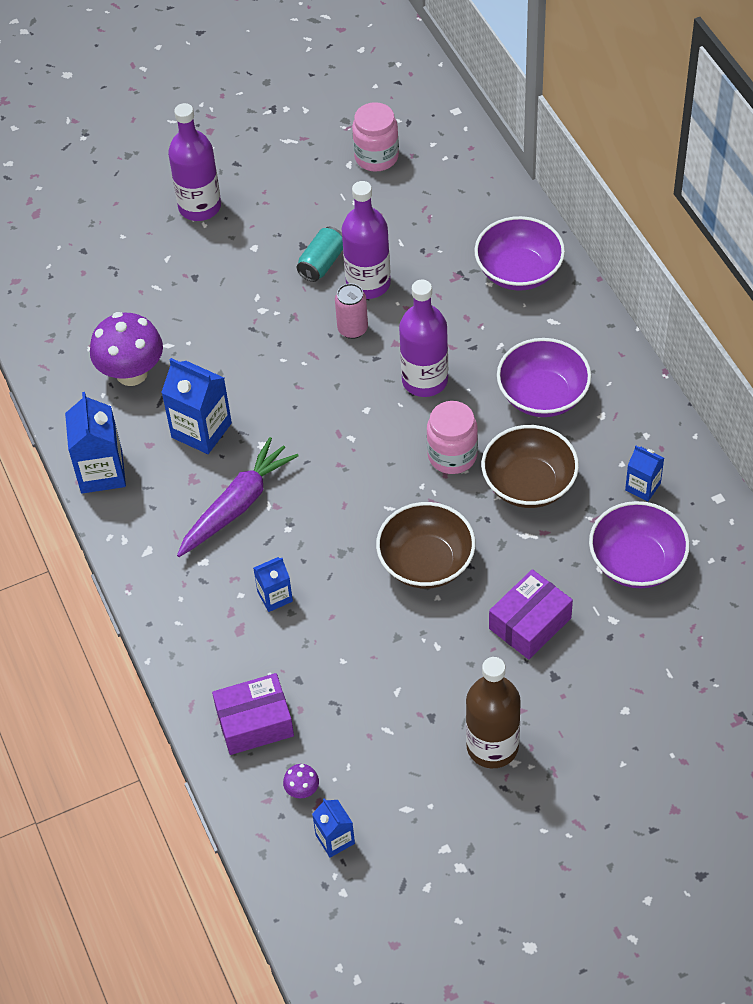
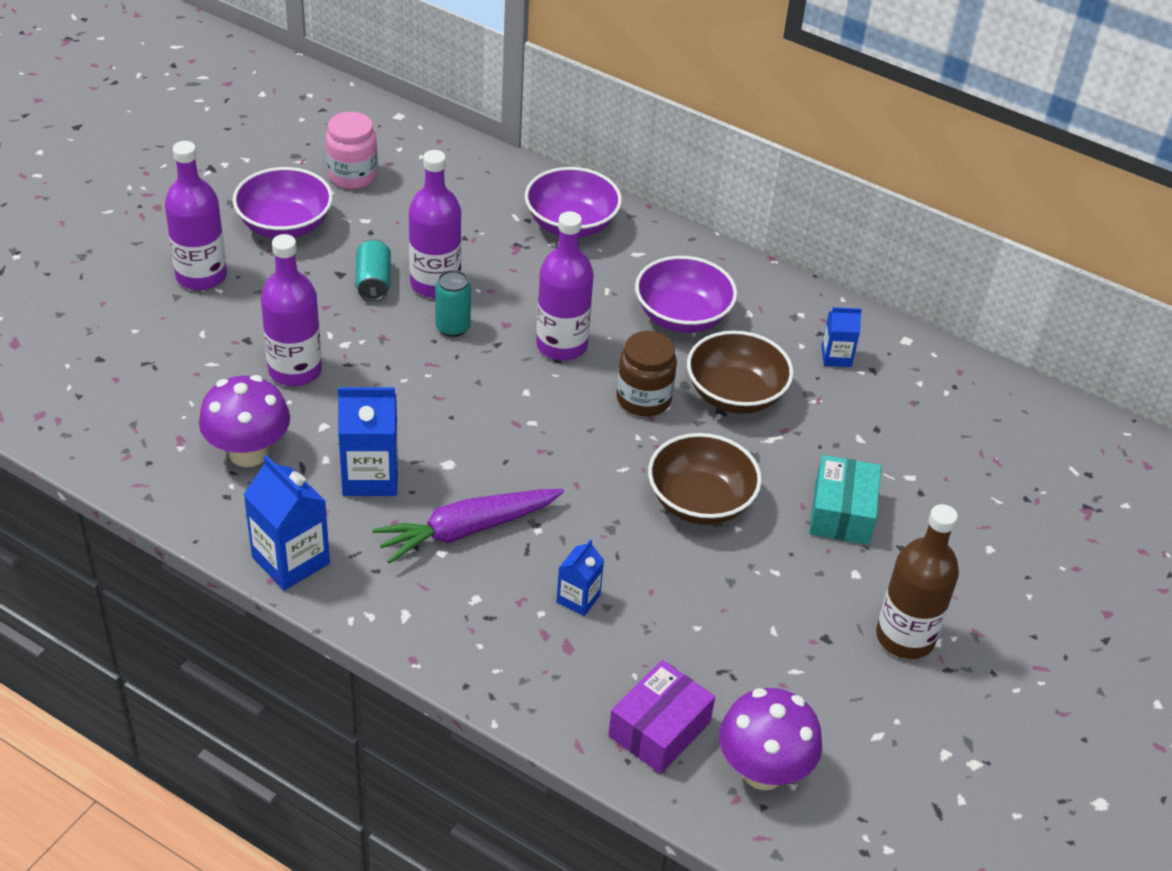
camera: 40 degrees left, 10 degrees down
(210, 318) = (295, 370): none -> purple bottle
(237, 505) = (467, 530): purple carrot -> purple carrot turned 120 degrees counterclockwise
(302, 790) = (763, 770): purple mushroom -> purple mushroom, size x2.32
(335, 839) = (835, 801): blue carton -> none
(352, 329) = (453, 327): pink can -> turquoise can
(452, 455) = (643, 399): pink jar -> brown jar
(530, 623) = (842, 513): purple box -> turquoise box
(636, 562) = (886, 420): purple bowl -> purple bowl (285, 225)

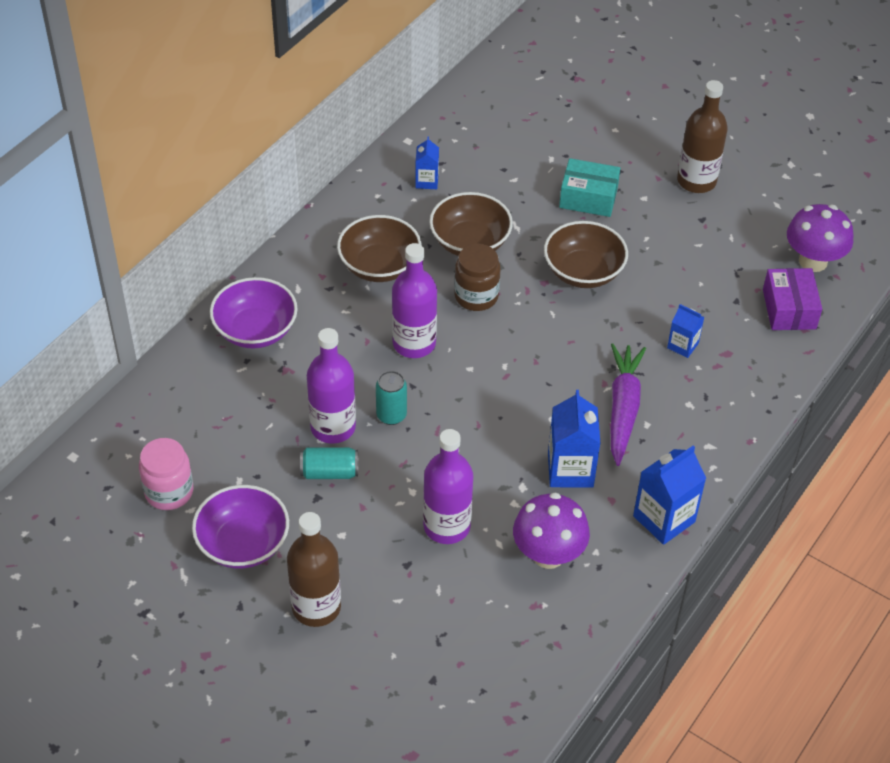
camera: 85 degrees left, 5 degrees up
(201, 276) = (316, 607): purple bottle -> brown bottle
(467, 530) = (623, 408): purple carrot -> purple carrot turned 150 degrees counterclockwise
(659, 729) = (789, 309): purple box -> purple box turned 45 degrees clockwise
(682, 317) = (379, 266): purple bowl -> brown bowl

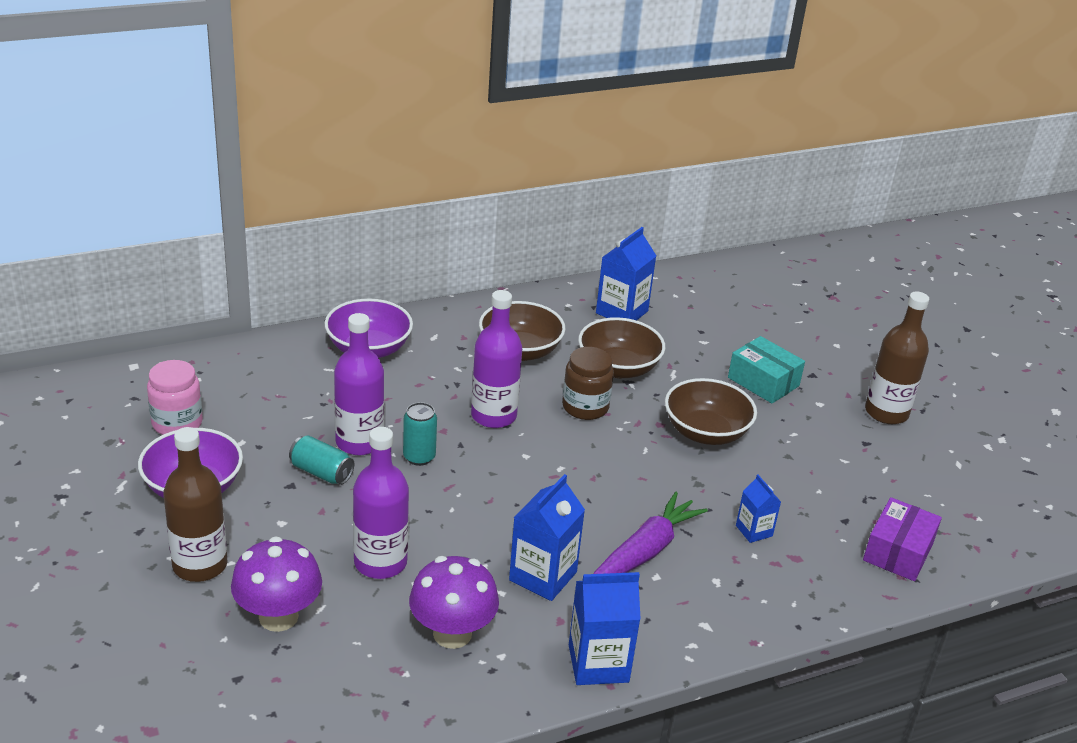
camera: 30 degrees right, 15 degrees down
(427, 181) = (622, 312): blue carton -> blue carton, size x1.74
(813, 261) = (960, 524): purple mushroom -> purple mushroom (278, 617)

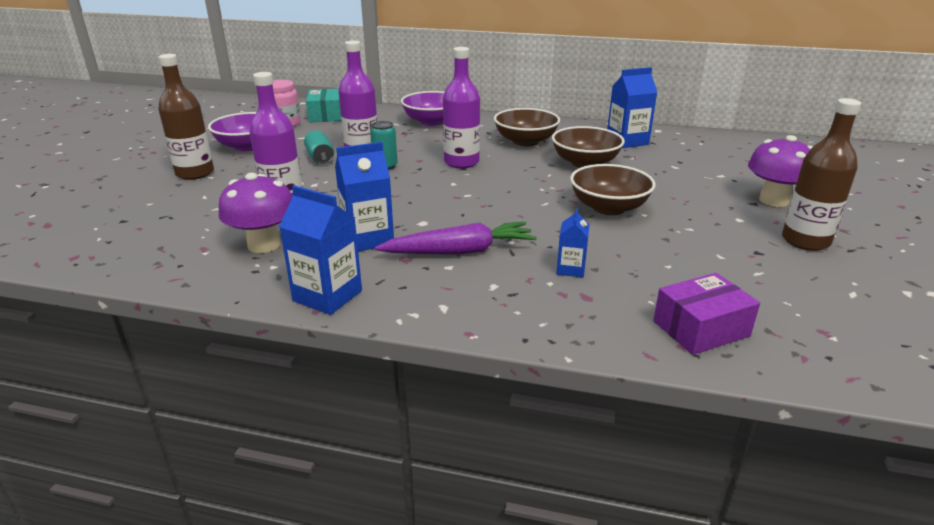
camera: 40 degrees right, 5 degrees down
(278, 617) = (190, 204): purple mushroom -> purple mushroom (773, 200)
(585, 407) = (531, 173): brown jar -> none
(763, 382) = (700, 196): turquoise box -> turquoise box (326, 115)

